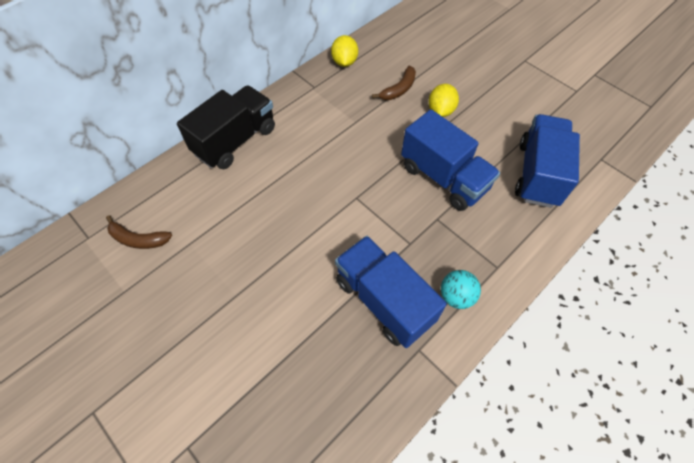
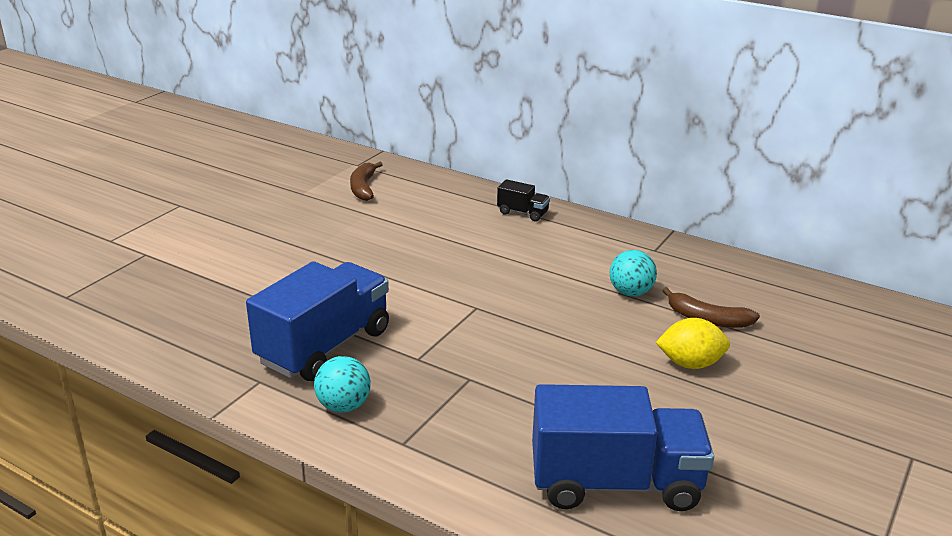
camera: 75 degrees right, 30 degrees down
(235, 141) = (522, 213): black truck -> black truck, size x0.45
(344, 62) = (725, 266): yellow lemon -> none
(361, 114) = (630, 292): none -> turquoise ball
(444, 177) = (550, 378): blue truck -> none

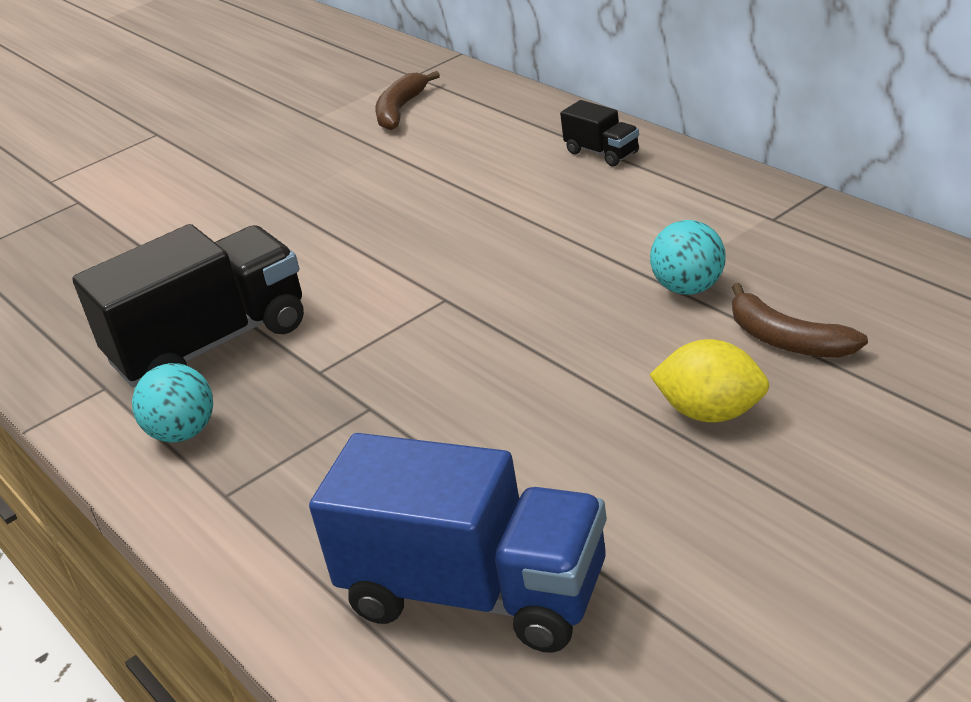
camera: 25 degrees right, 5 degrees up
(324, 346) = (210, 344): blue truck -> black truck

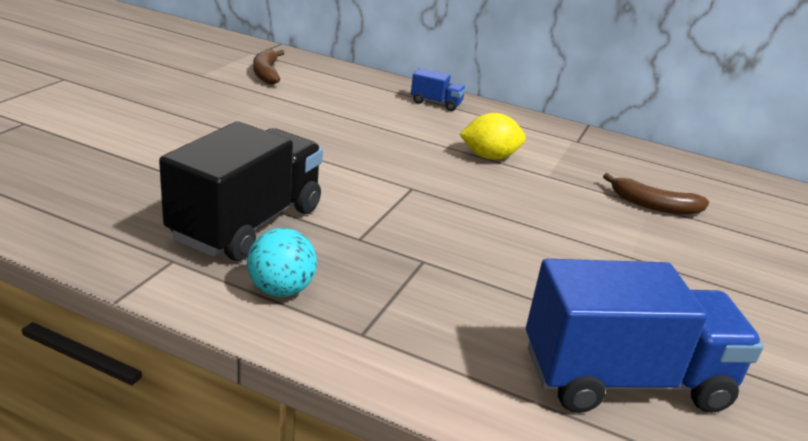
camera: 35 degrees left, 5 degrees down
(602, 153) = (436, 103): black truck -> blue truck
(689, 288) = (568, 178): turquoise ball -> none
(711, 413) = (655, 249): yellow lemon -> yellow lemon (489, 157)

